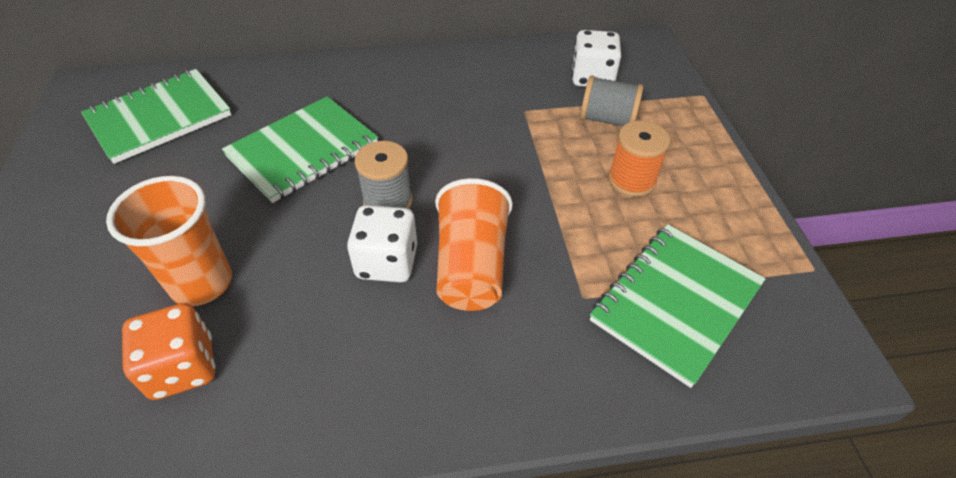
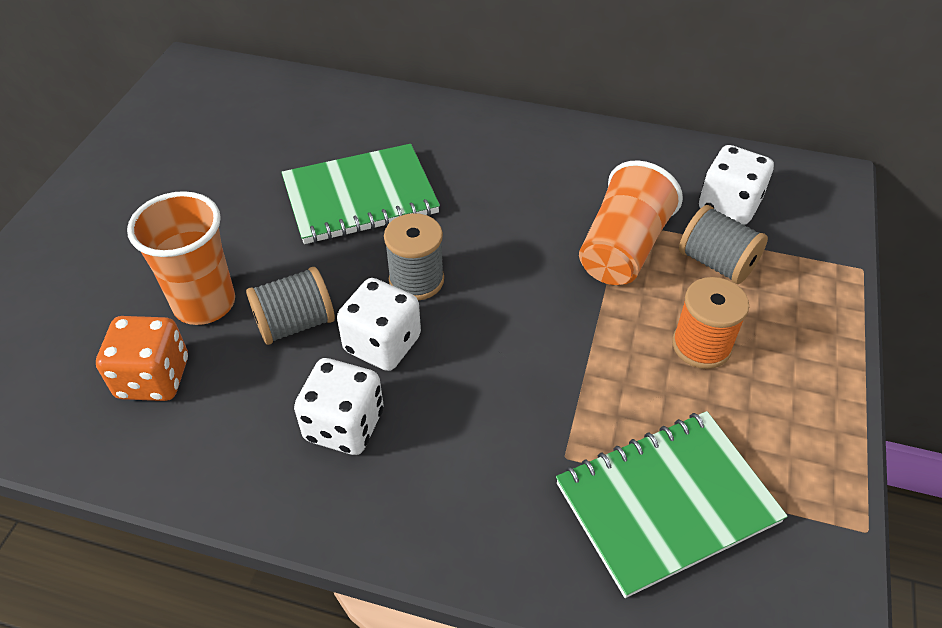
camera: 25 degrees right, 0 degrees up
(159, 118) = (243, 120): green notebook -> none
(299, 271) = (295, 323): none -> grey spool
(390, 341) = (344, 425): none -> white dice
(471, 266) = (465, 379): orange cup -> orange cup (623, 249)

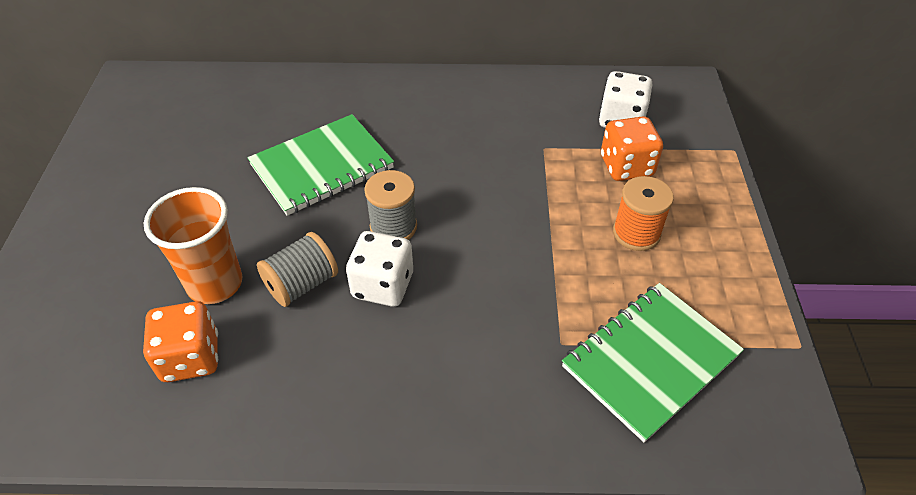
camera: 15 degrees left, 0 degrees up
(344, 425) = (373, 360): white dice -> none
(623, 249) = (551, 169): orange cup -> none
(716, 263) = (626, 166): grey spool -> orange dice

